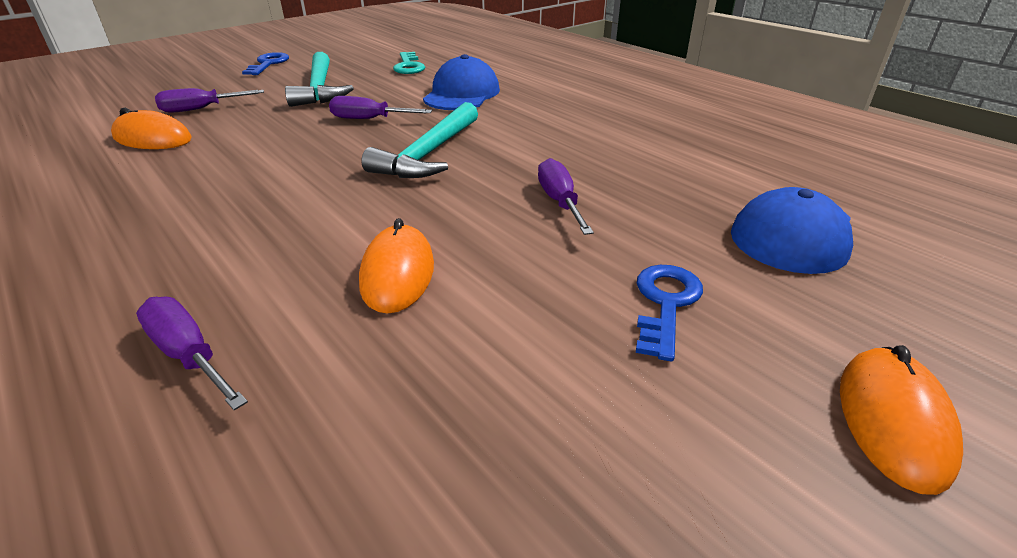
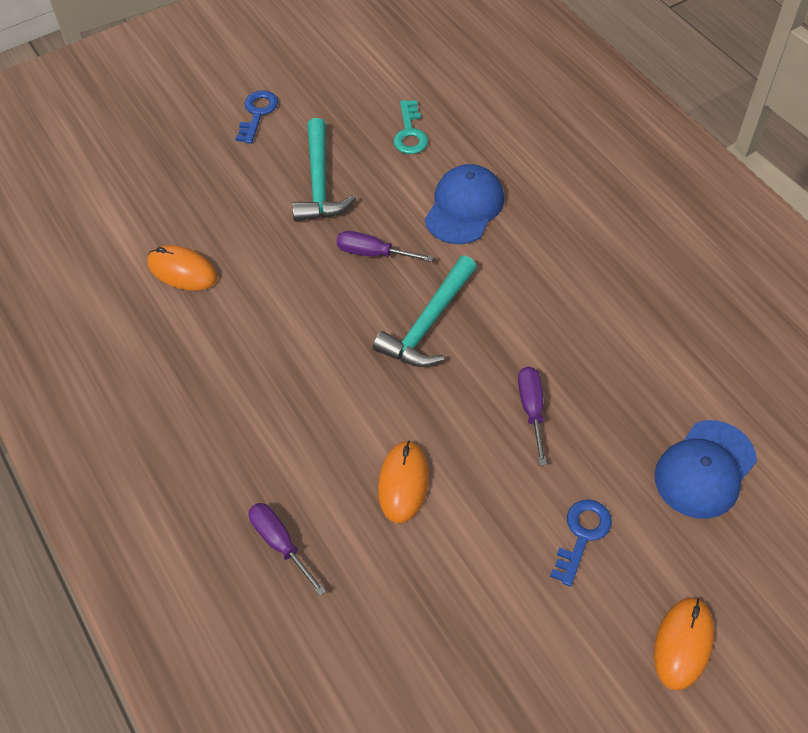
camera: 10 degrees right, 20 degrees up
(201, 109) = (211, 216): purple screwdriver -> none

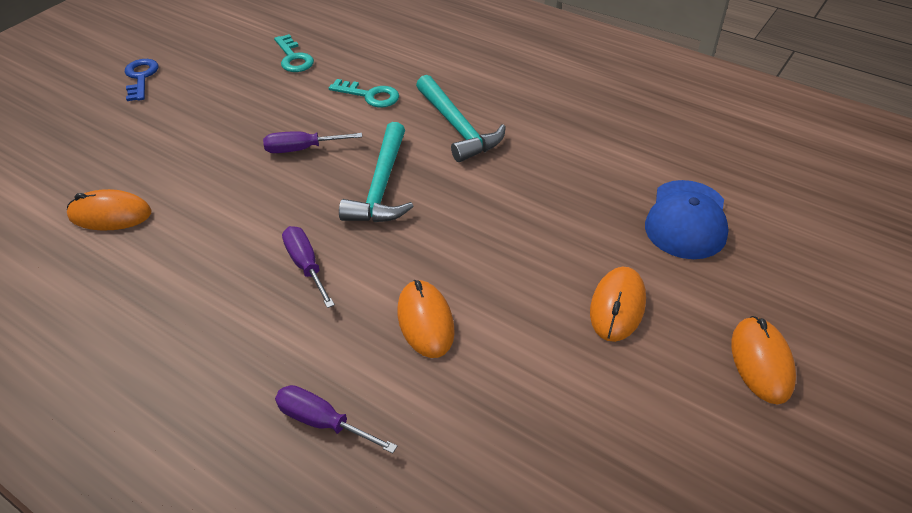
camera: 25 degrees left, 10 degrees down
(319, 182) = (225, 111): turquoise hammer -> turquoise hammer (457, 127)
(464, 207) = (369, 95): blue cap -> turquoise key
(531, 410) = (513, 223): purple screwdriver -> purple screwdriver (306, 266)
(582, 536) = (617, 306): blue key -> orange mouse

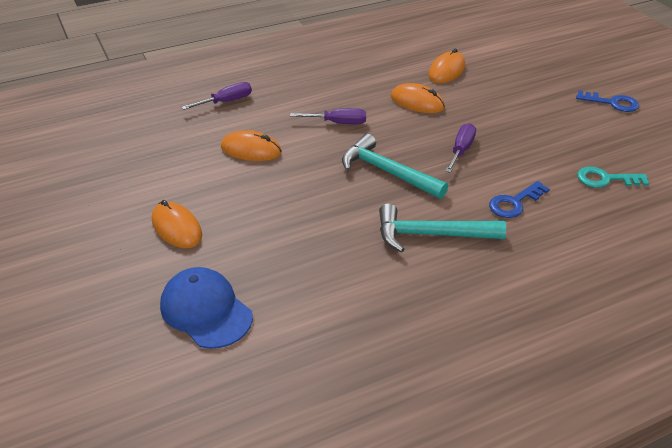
camera: 120 degrees right, 5 degrees down
(369, 95) = (514, 203): turquoise key -> blue key
(761, 362) = (69, 267): orange mouse -> orange mouse (417, 102)

